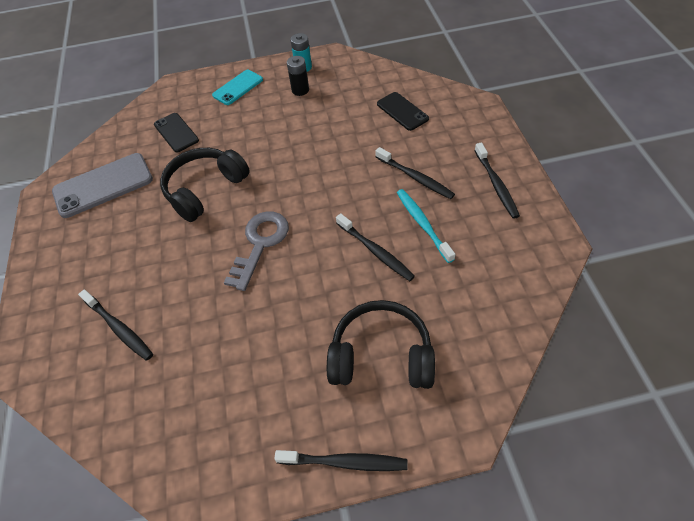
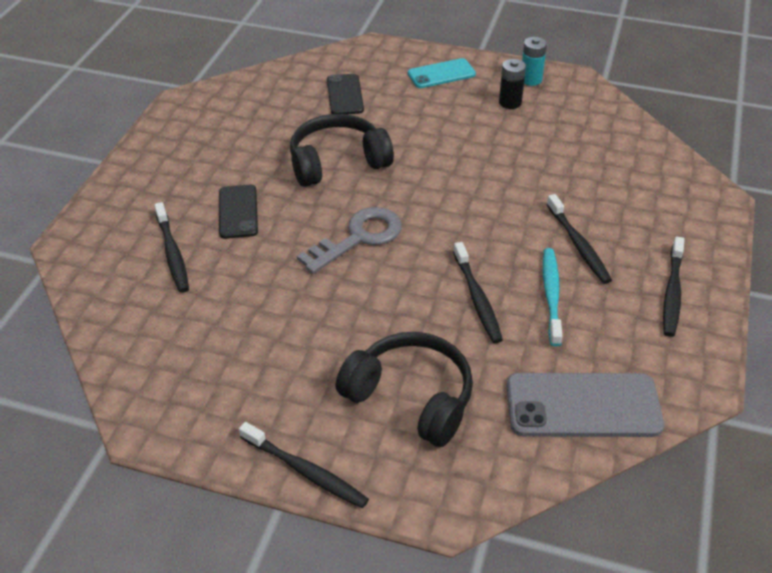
camera: 25 degrees right, 10 degrees down
(103, 185) = (239, 117): grey phone -> grey phone (583, 406)
(402, 111) = (615, 170): black phone -> black phone (238, 212)

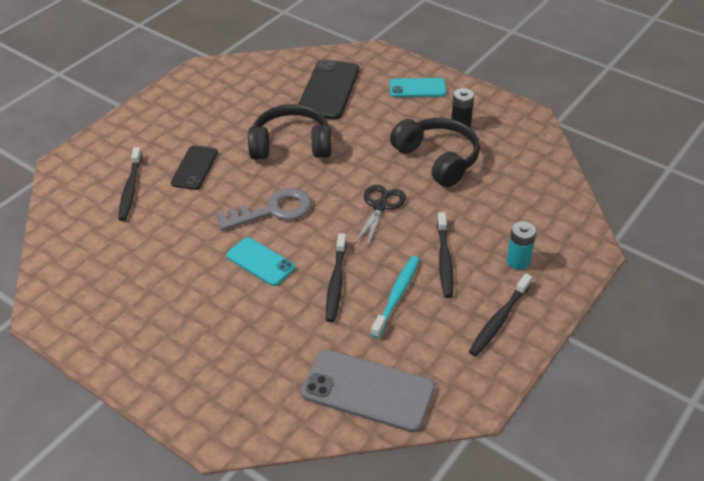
camera: 20 degrees right, 0 degrees up
(305, 471) = (134, 378): black toothbrush -> none
(345, 95) = (328, 90): black phone -> black phone, size x1.62
(378, 297) = (260, 262): none -> turquoise phone
(411, 397) = (240, 346): black headphones -> black headphones (438, 159)
(476, 205) = (380, 206): none -> black scissors
(531, 79) = (490, 109): turquoise battery -> turquoise battery (518, 261)

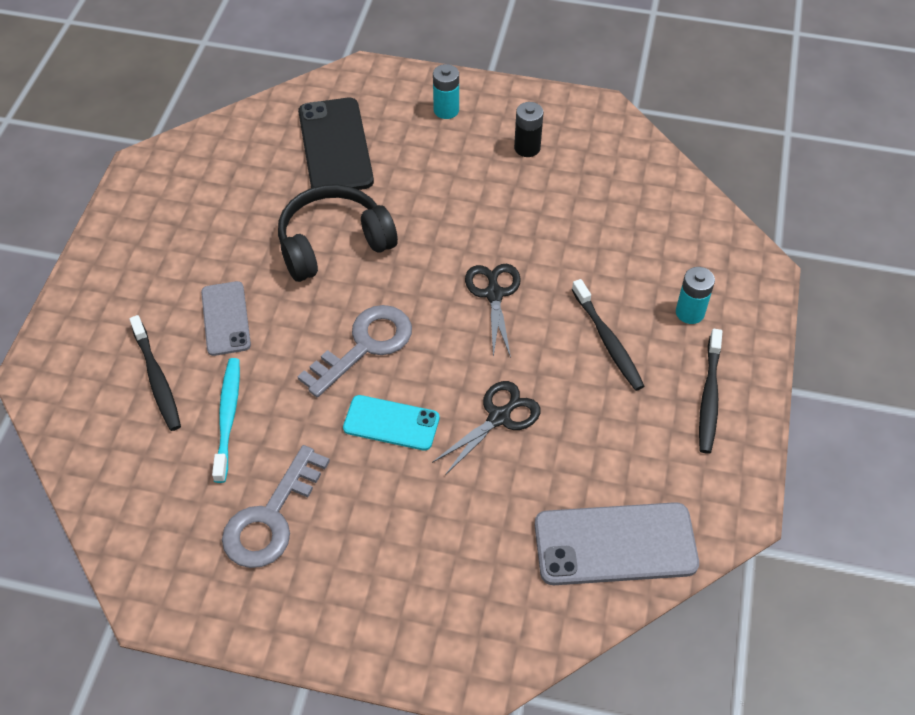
camera: 25 degrees left, 10 degrees up
(147, 291) = (271, 517): none -> grey key
(195, 168) = (226, 318): black phone -> grey phone
(336, 282) = (499, 417): black toothbrush -> black scissors
(396, 296) = (579, 409): turquoise toothbrush -> turquoise toothbrush (228, 418)
(417, 88) = (446, 110): turquoise phone -> turquoise battery
(438, 159) = (526, 205): black headphones -> none

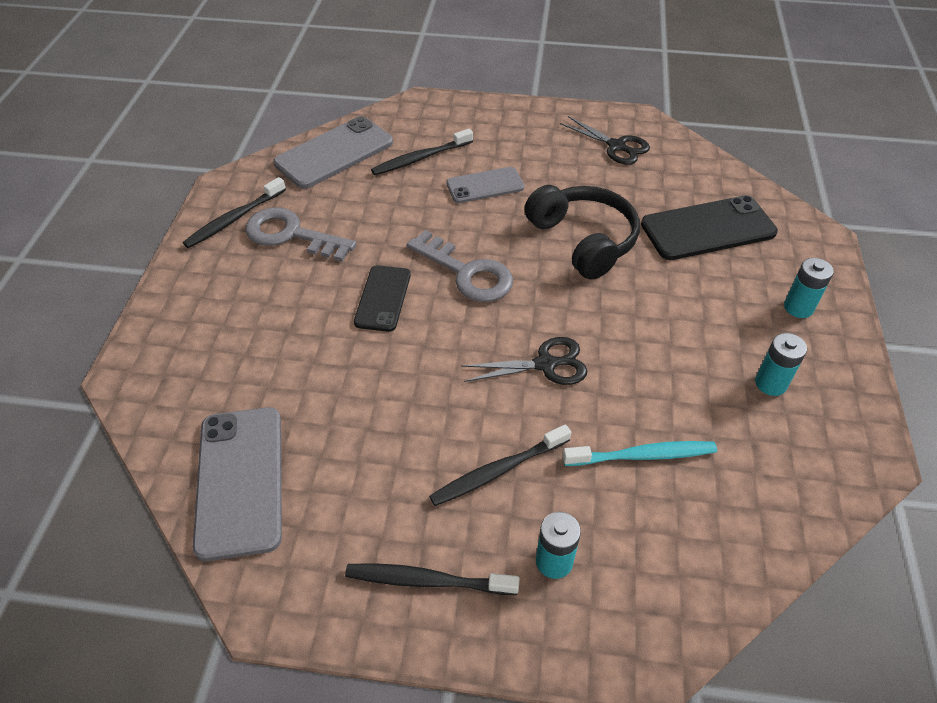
camera: 85 degrees right, 5 degrees down
(119, 474) = (334, 153): none -> grey phone
(227, 585) = (234, 219): none -> black toothbrush
(228, 418) = (385, 200): turquoise toothbrush -> turquoise toothbrush (642, 455)
(391, 423) = (383, 298): turquoise phone -> black phone
(499, 417) = (392, 377): black scissors -> black scissors (616, 146)
(527, 148) = (770, 383): black battery -> turquoise battery

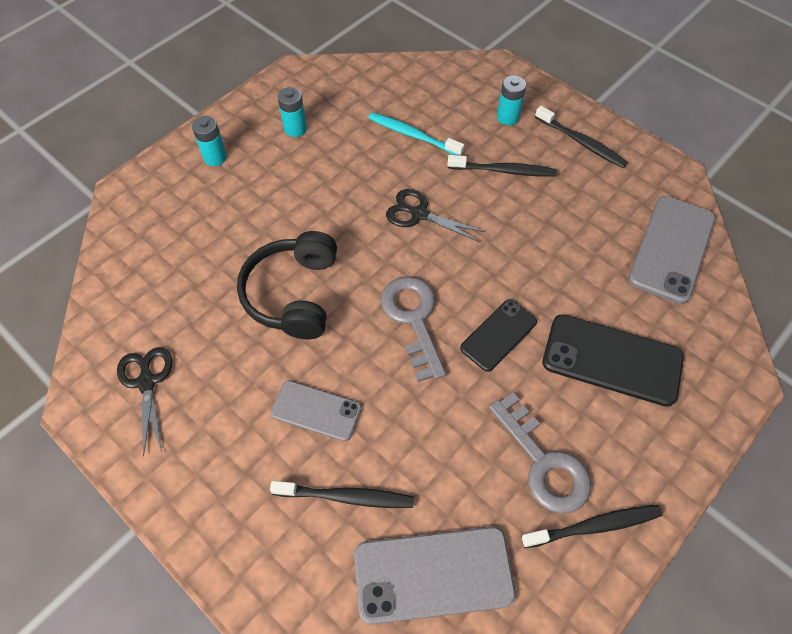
camera: 145 degrees left, 10 degrees up
(708, 228) = (189, 246): black phone -> black phone (612, 360)

